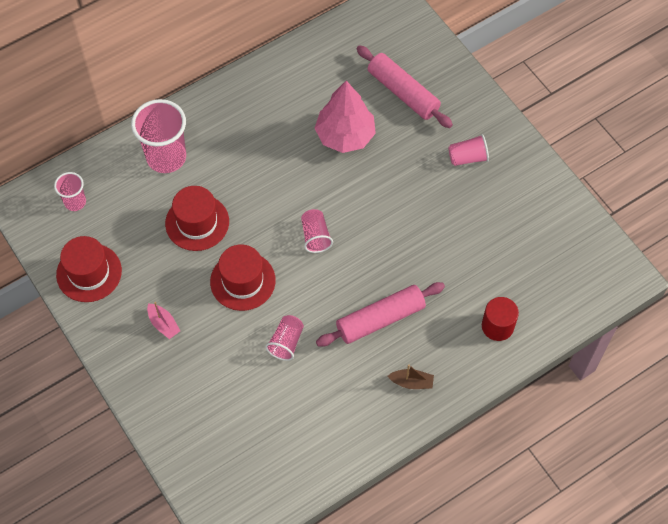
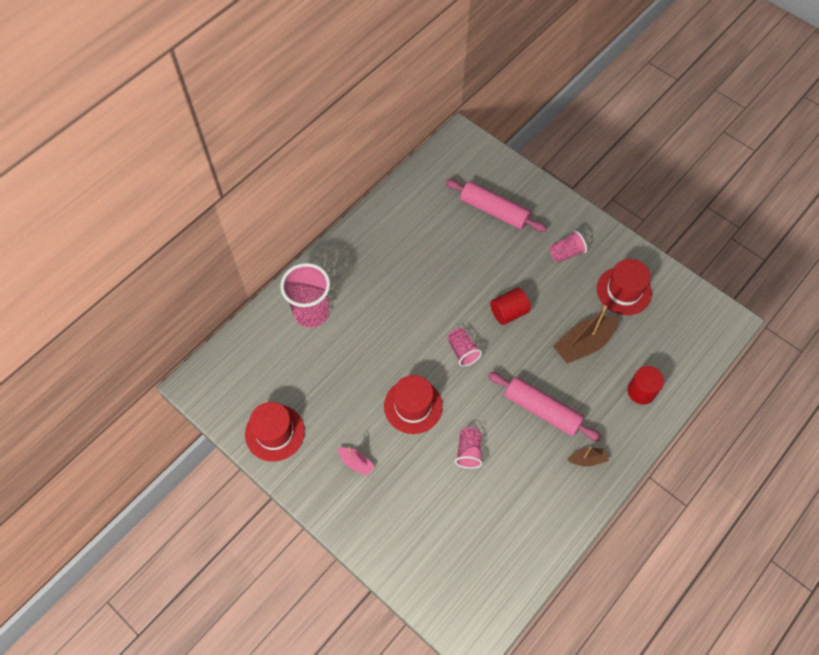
camera: 15 degrees left, 0 degrees up
(75, 202) = (243, 372): pink cup -> none
(197, 222) = (356, 364): red hat -> red hat (624, 291)
(345, 135) = (458, 258): pink tree -> none
(380, 207) = (509, 312): none -> red cylinder
(380, 319) = (542, 410): pink rolling pin -> pink rolling pin turned 75 degrees clockwise
(451, 260) = (583, 344): none -> brown boat

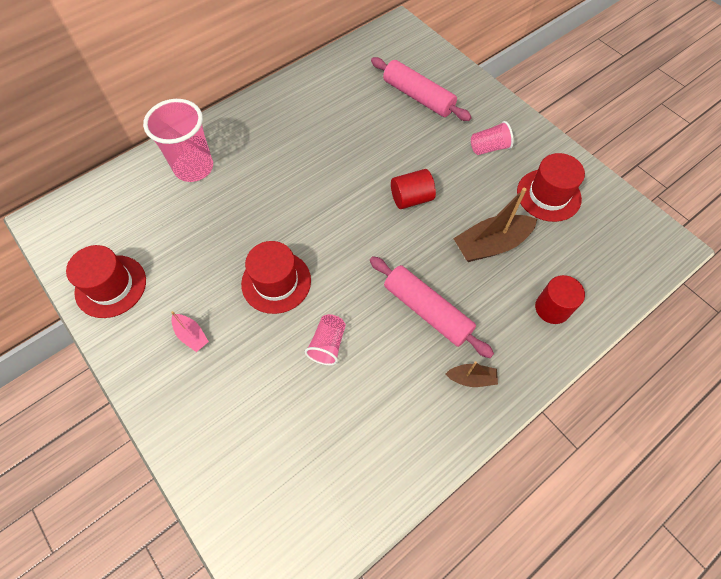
camera: 10 degrees right, 0 degrees up
(462, 351) = (349, 231): pink cup -> none

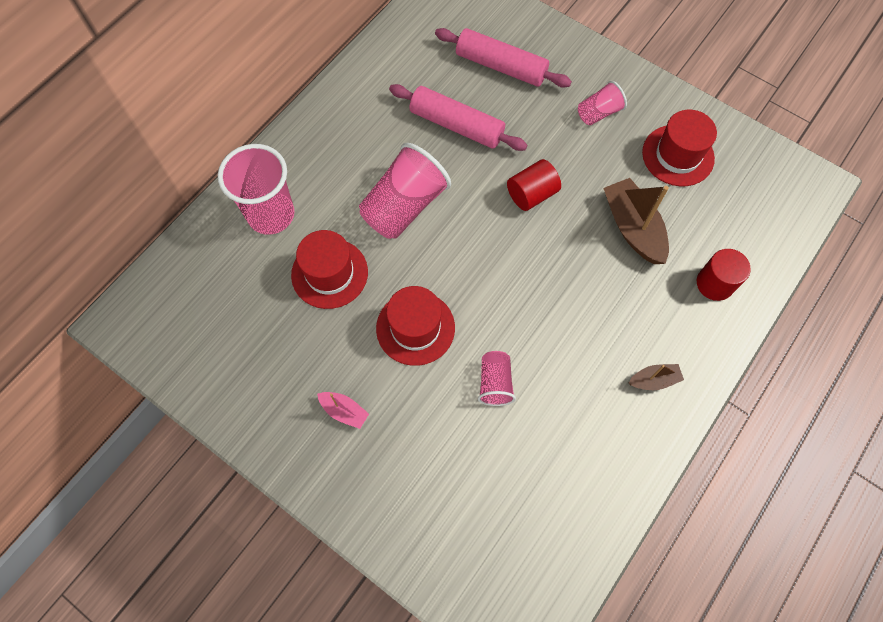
camera: 15 degrees left, 5 degrees up
(111, 286) = (231, 379): red hat -> red hat (329, 273)
(302, 185) = (404, 206): none -> pink cup
(427, 311) = (587, 319): pink rolling pin -> pink rolling pin (456, 125)
(491, 245) = (633, 228): brown boat -> brown boat turned 105 degrees clockwise

